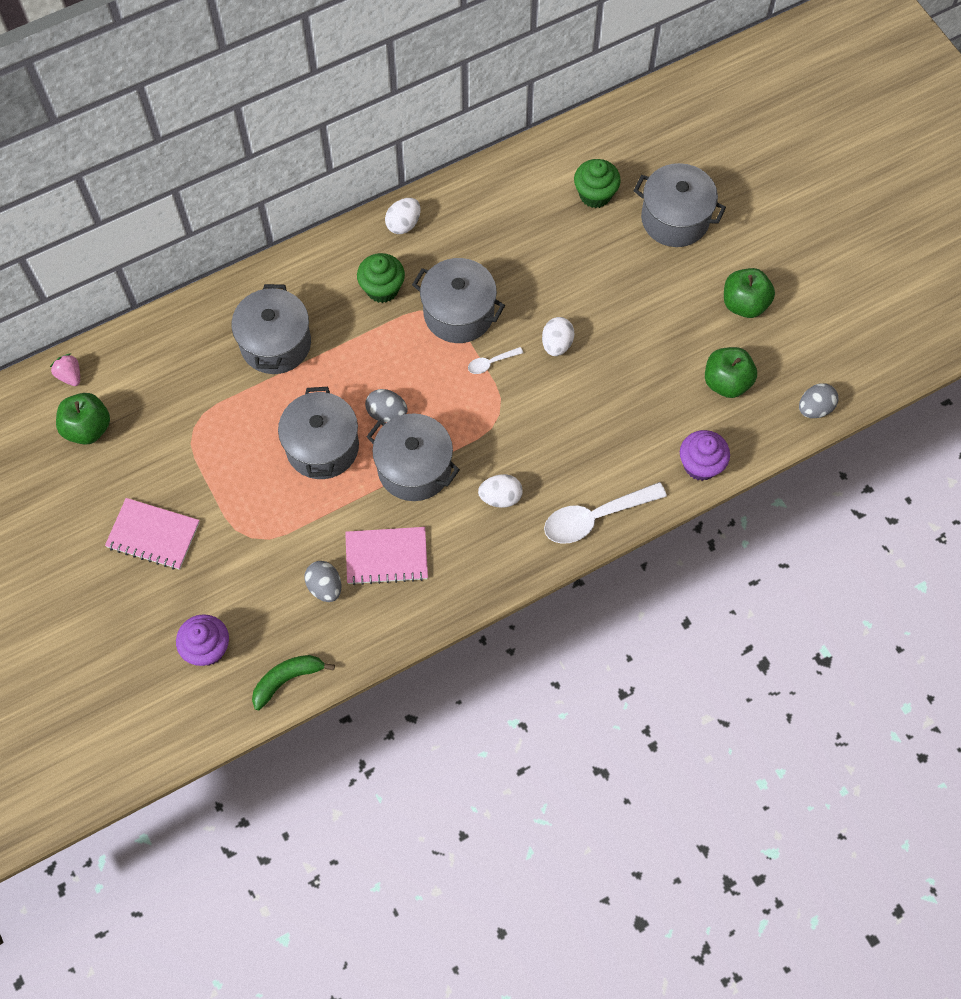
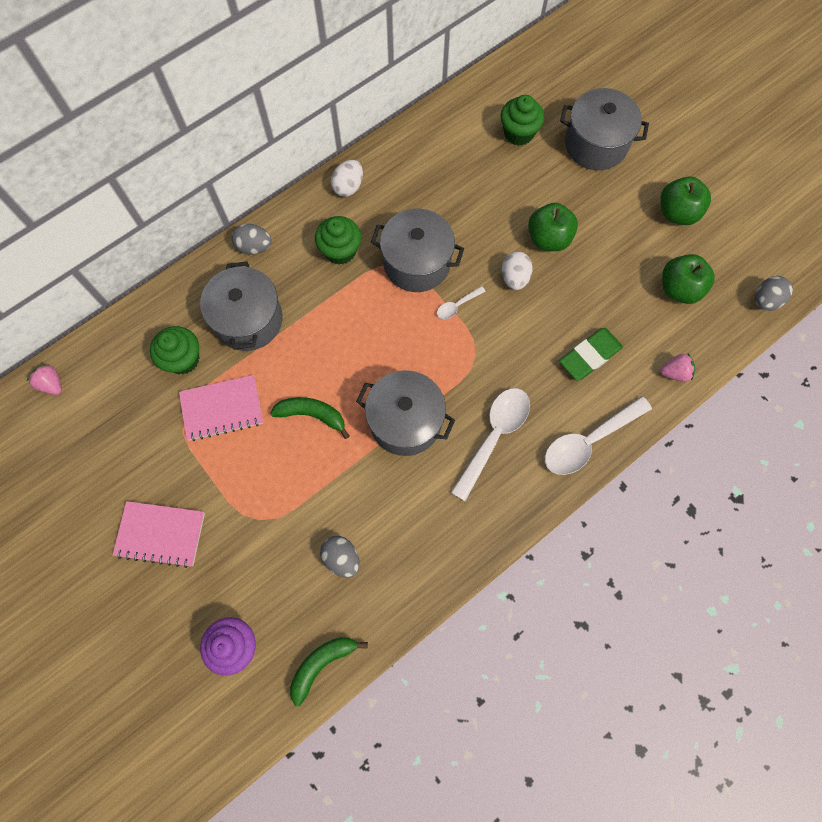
camera: 10 degrees left, 5 degrees up
(88, 428) = (78, 435): green apple -> green apple (548, 238)
(203, 372) = (183, 359): none -> green cupcake
(322, 447) = (312, 415): grey pot -> green banana
(386, 557) = (396, 516): pink notebook -> pink notebook (222, 409)
(387, 413) = (368, 371): grey egg -> grey egg (254, 247)
(500, 497) = (494, 436): white egg -> white spoon
(616, 434) = (590, 356): none -> green eraser
(700, 465) = (675, 372): purple cupcake -> pink strawberry

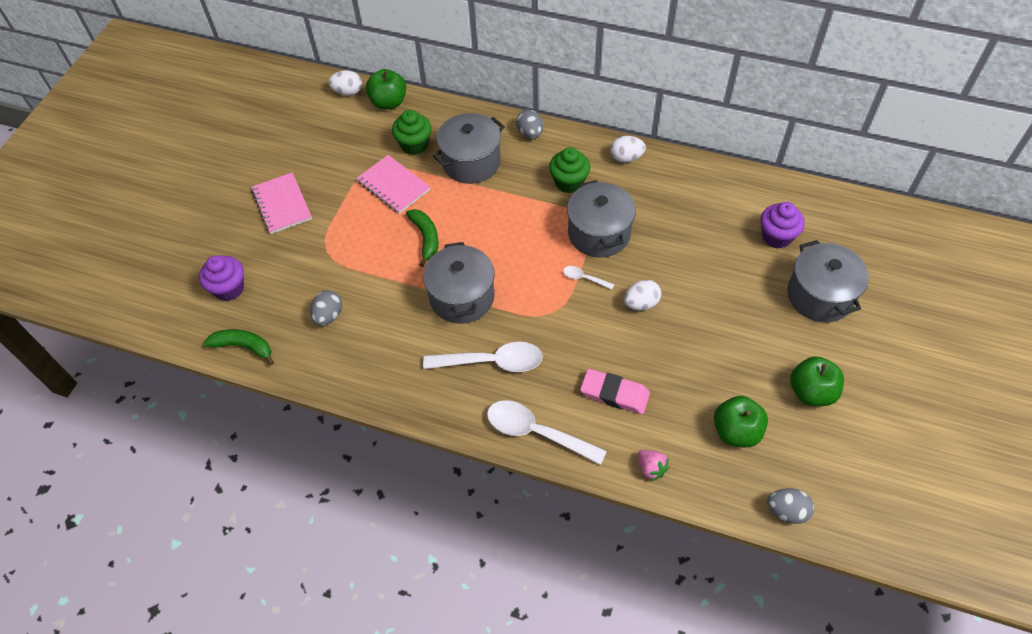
camera: 60 degrees right, 15 degrees down
(52, 384) = (348, 92): pink strawberry -> white egg
(518, 133) = (776, 237): green cupcake -> purple cupcake
(548, 238) = (697, 308): green apple -> green apple (388, 102)
(590, 356) = (614, 394): green eraser -> pink eraser

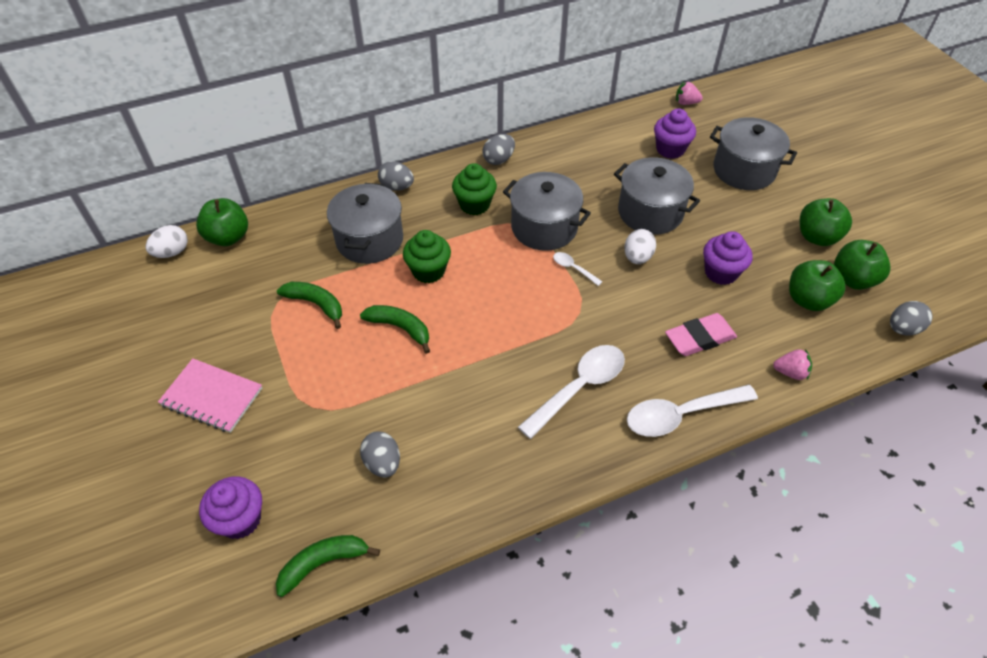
camera: 45 degrees left, 5 degrees down
(393, 186) = (316, 304): pink notebook -> green banana
(414, 145) = (297, 258): green cupcake -> green cupcake (428, 271)
(462, 297) = (491, 354): grey pot -> grey pot (650, 212)
(584, 278) = (573, 268): white spoon -> white spoon turned 60 degrees clockwise
(626, 158) = (498, 160): white egg -> grey egg
(692, 360) = (721, 272): none -> purple cupcake
(796, 445) = (853, 279): none -> green apple
(843, 205) = (686, 103): none -> pink strawberry

